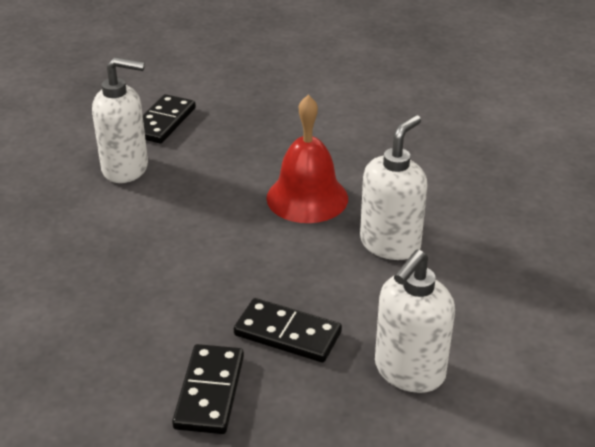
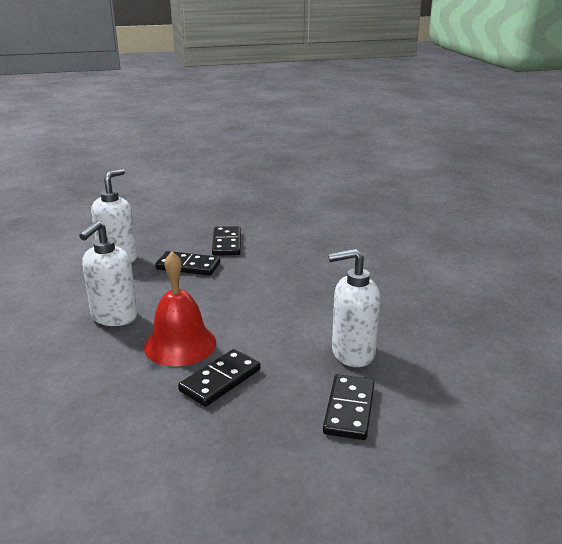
camera: 170 degrees right, 10 degrees down
(269, 156) = (220, 380): none -> black domino

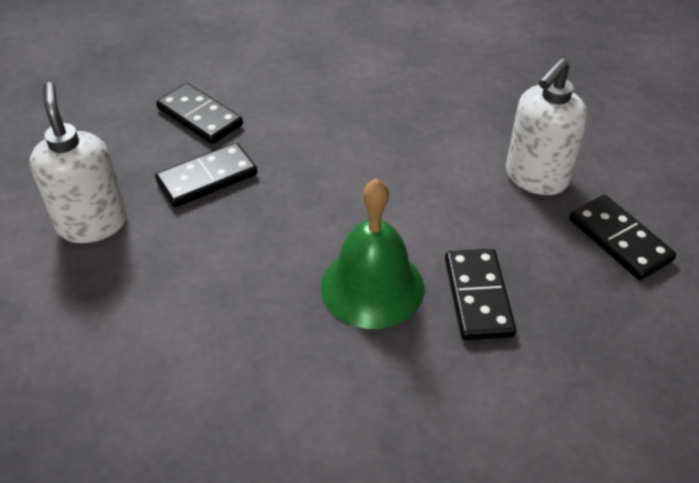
camera: 45 degrees left, 20 degrees up
(114, 317) = (239, 308): white soap dispenser -> none
(180, 344) = (372, 286): red bell -> green bell

